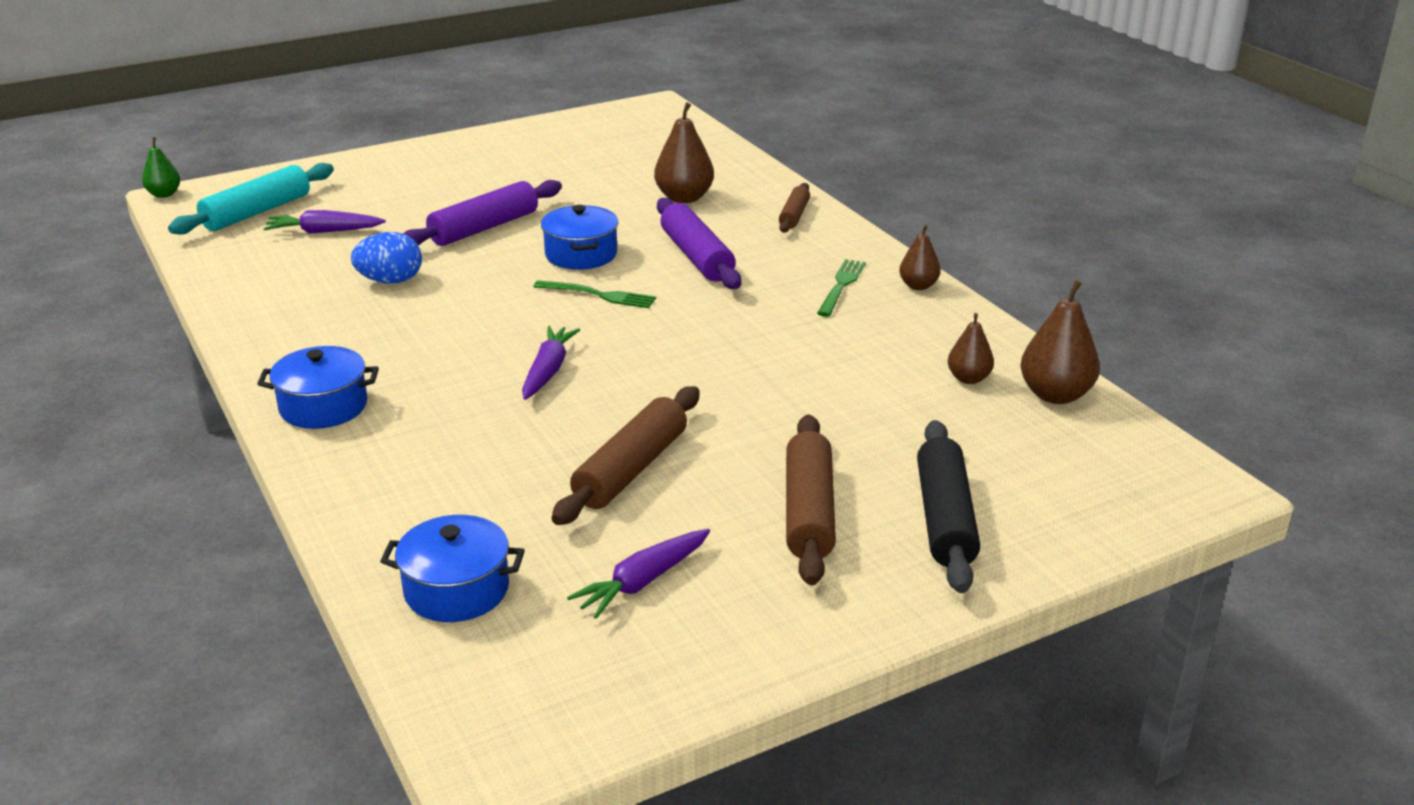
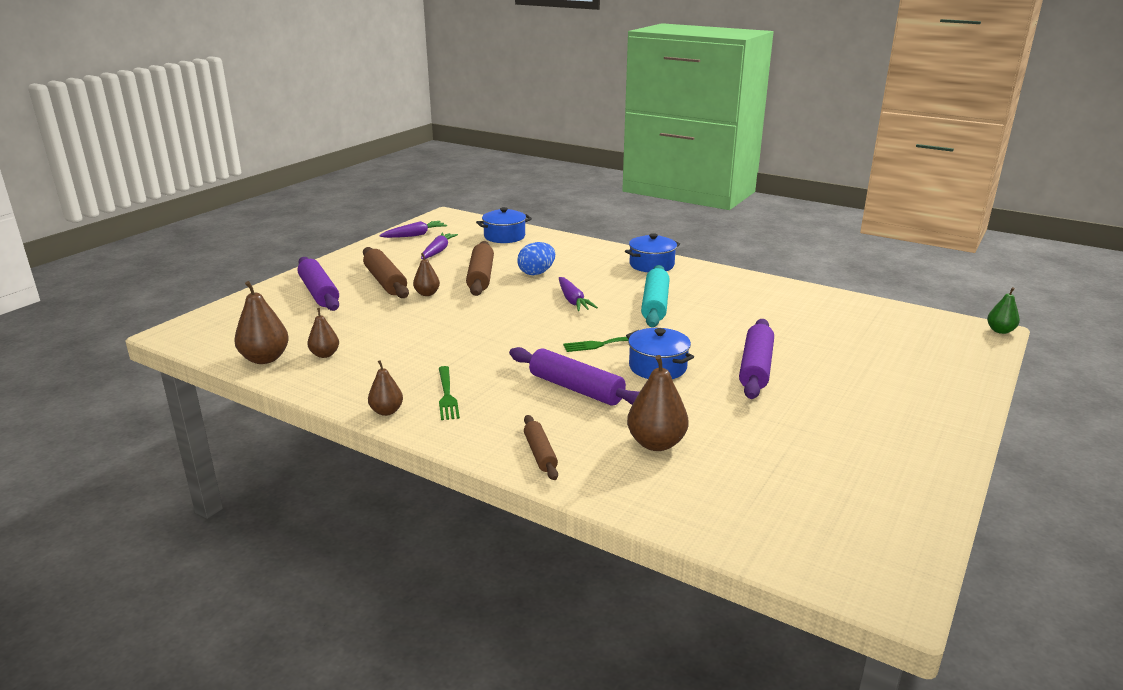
camera: 150 degrees right, 5 degrees down
(257, 212) = (915, 336): turquoise rolling pin -> turquoise rolling pin (655, 305)
(323, 231) = (845, 336): purple carrot -> purple carrot (415, 235)
(390, 281) = (738, 319): blue egg -> blue egg (536, 273)
(755, 455) = (427, 294): none -> brown pear
(945, 519) = (319, 293): black rolling pin -> purple rolling pin

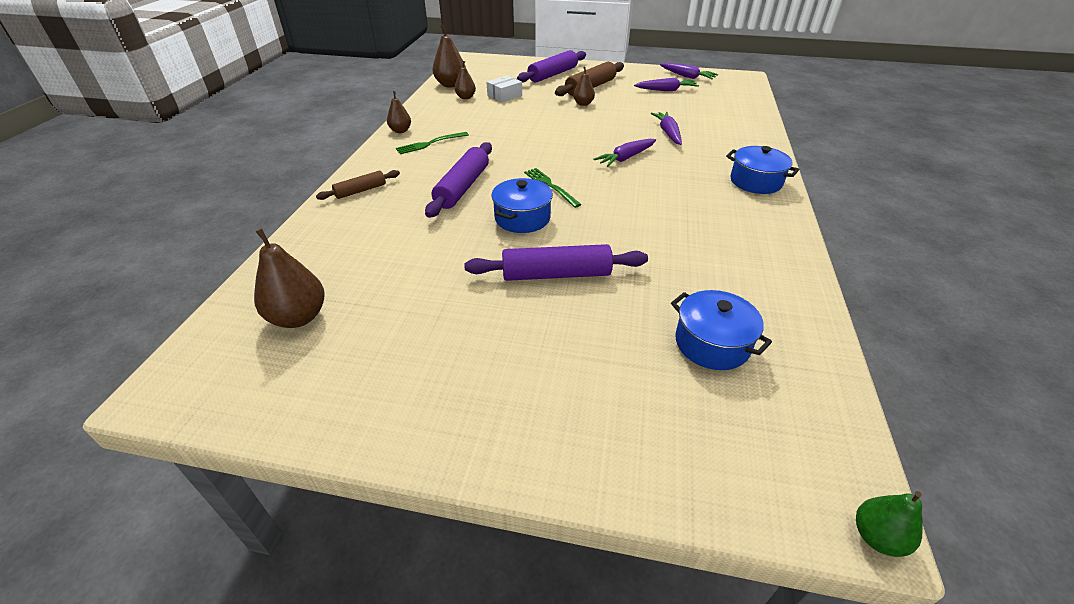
camera: 70 degrees right, 15 degrees up
(350, 330) = (504, 95): none -> white box
(481, 277) = (634, 114): brown rolling pin -> none
(504, 236) = (731, 106): blue pot -> blue pot (712, 343)
(536, 273) = (668, 133): blue egg -> purple carrot
(655, 305) = (656, 198): turquoise rolling pin -> none
(656, 443) = (387, 236): brown pear -> brown pear (298, 317)

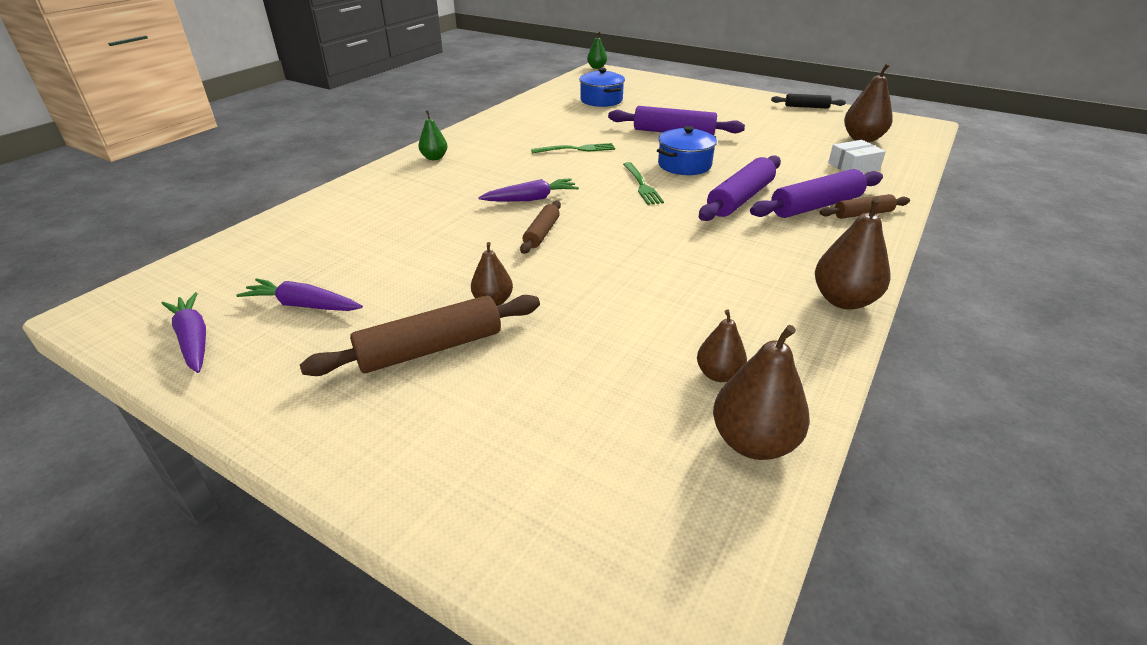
camera: 160 degrees left, 5 degrees down
(352, 415) = (806, 107): none -> black rolling pin
(400, 131) = (843, 300): brown pear -> brown pear, size x1.65
(430, 144) = (787, 264): green fork -> green fork (577, 149)
(504, 95) = (630, 361): white box -> white box (853, 166)
(552, 74) = (466, 427): purple rolling pin -> purple rolling pin (816, 206)
(593, 137) = (541, 233): none -> brown rolling pin
(668, 133) = (436, 221): purple carrot -> none
(755, 182) = (434, 158): blue pot -> green pear

